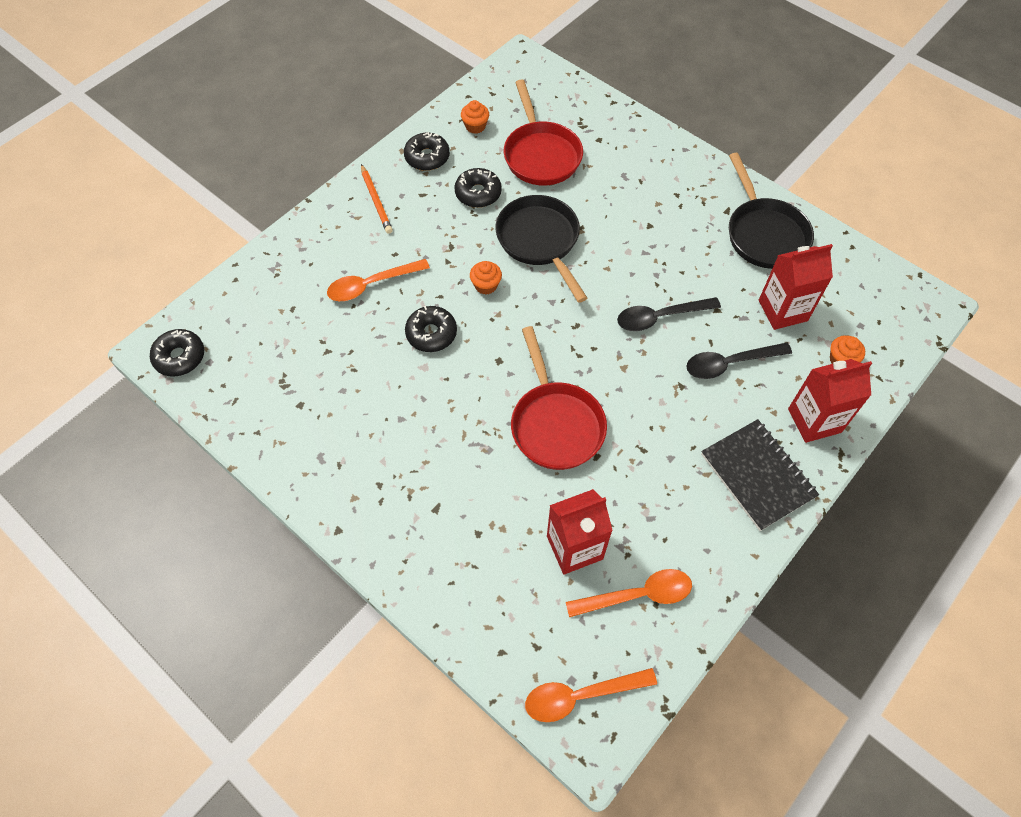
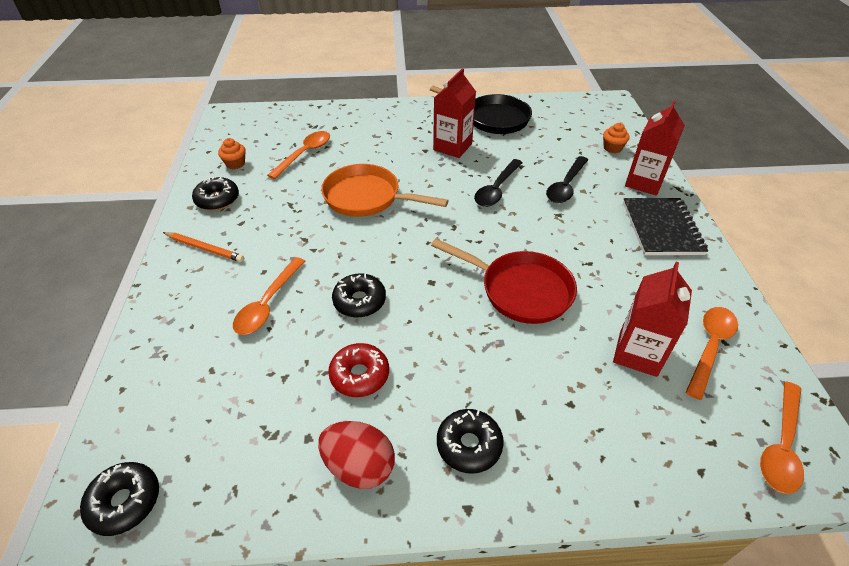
camera: 45 degrees left, 15 degrees down
(308, 449) = (359, 466): none -> red egg
(371, 390) = (359, 375): none -> red donut
(478, 193) = (286, 198): black donut -> black donut (469, 445)
(486, 285) = (362, 245): orange cupcake -> none
(540, 241) = (367, 198): black pan -> orange pan
(541, 154) = (305, 154): red pan -> orange spoon
(757, 475) = (662, 228): black notebook -> black notebook turned 75 degrees clockwise
(783, 310) = (553, 145): red carton -> red carton (452, 147)

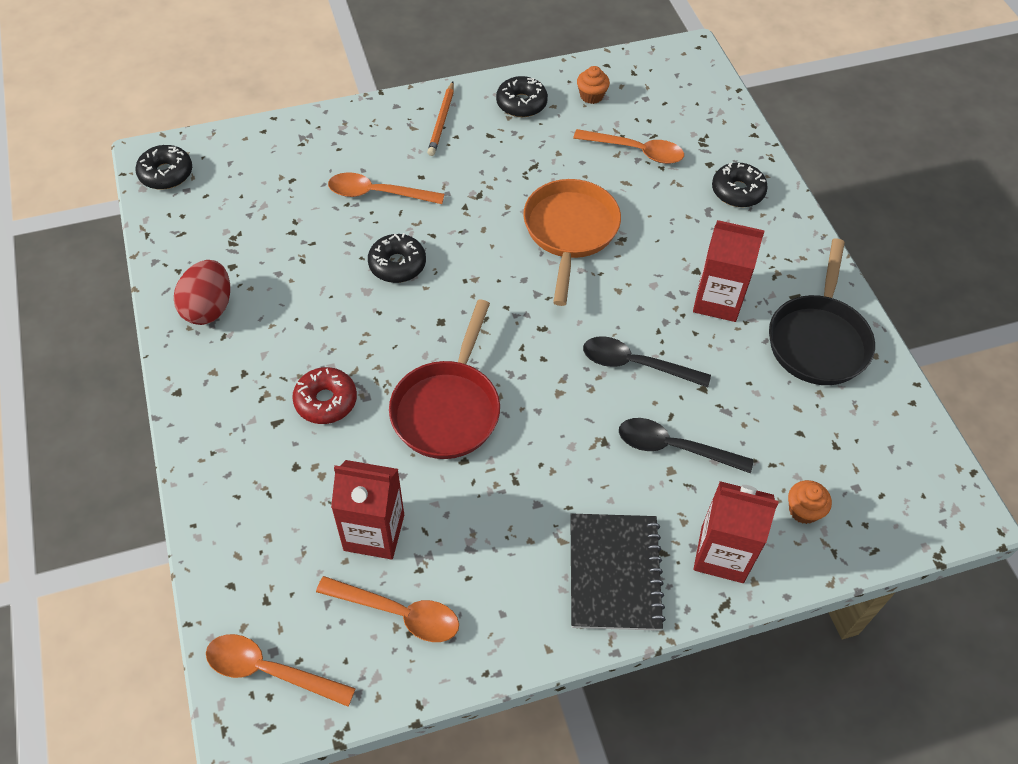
camera: 75 degrees right, 10 degrees up
(359, 375) = (303, 286): red donut -> red donut (326, 401)
(469, 445) = (238, 385): black donut -> black donut (737, 191)
(662, 228) = (614, 573): black notebook -> black notebook turned 75 degrees counterclockwise

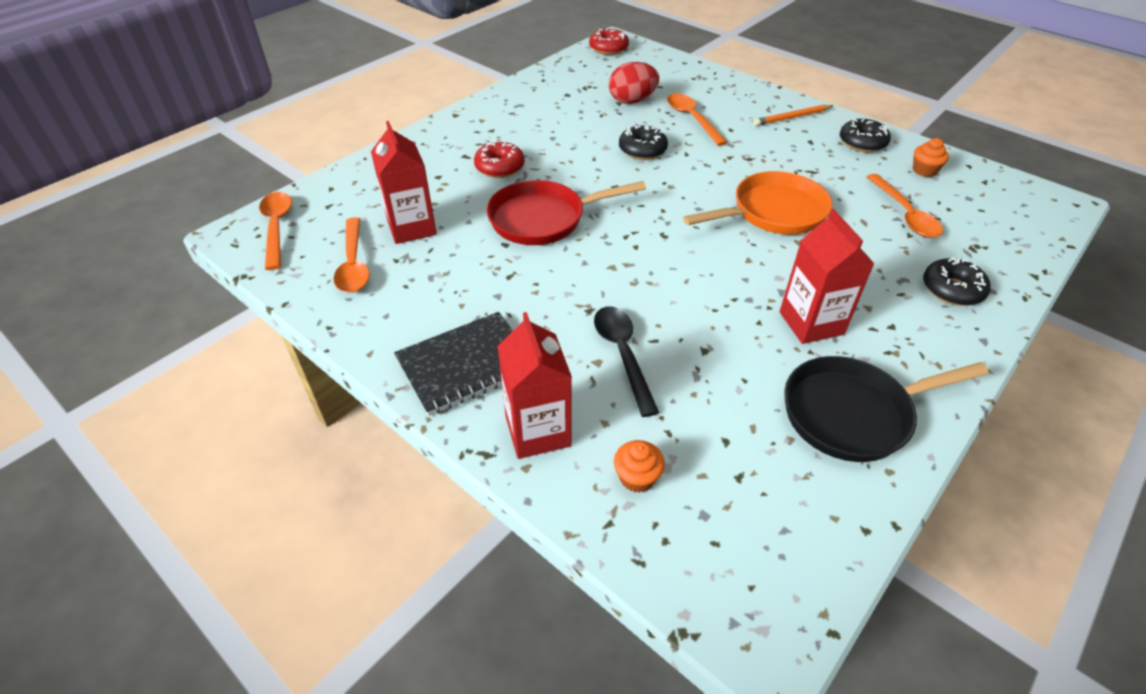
camera: 60 degrees right, 10 degrees down
(166, 174) = (608, 48): black donut -> red donut
(209, 308) = (527, 100): red egg -> red egg (632, 101)
(635, 364) = (684, 298): black spoon -> none

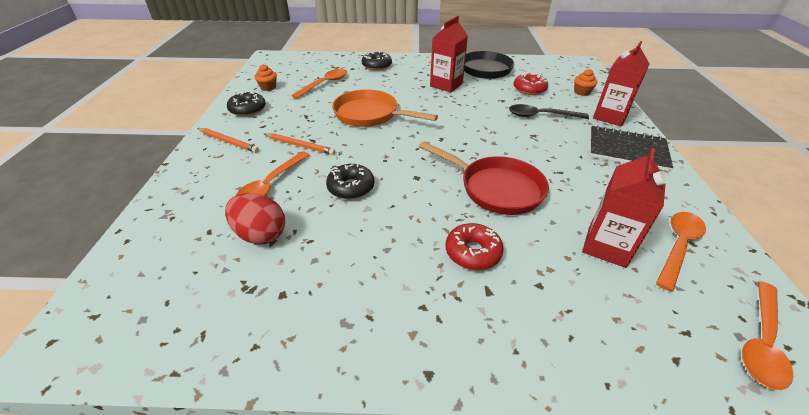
camera: 130 degrees left, 5 degrees down
(608, 48) = (97, 336): red donut -> red donut (529, 89)
(622, 354) = (540, 116): black spoon -> black spoon turned 60 degrees clockwise
(744, 149) = (300, 145): none -> orange pencil

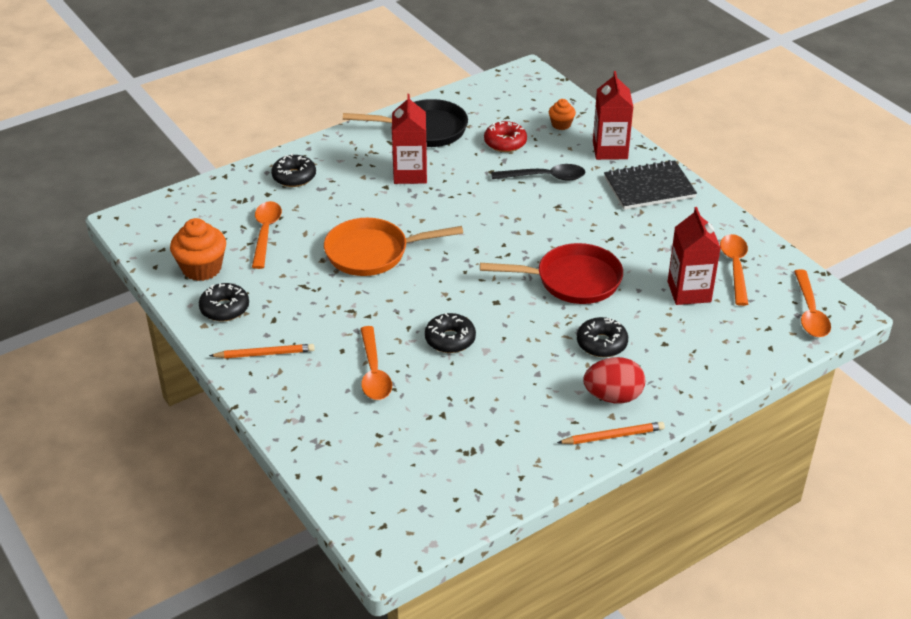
camera: 35 degrees left, 0 degrees up
(260, 234) = (426, 414): red egg -> red egg (613, 396)
(268, 87) = (202, 268): orange cupcake -> orange cupcake, size x1.79
(300, 145) = (347, 322): orange pencil -> orange pencil (613, 436)
(473, 252) = (601, 343): red donut -> black donut
(540, 116) = (545, 177): black spoon -> black spoon turned 150 degrees counterclockwise

